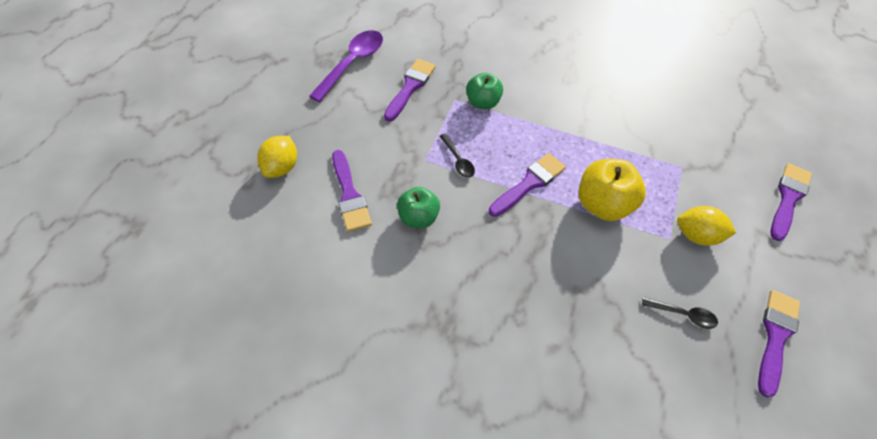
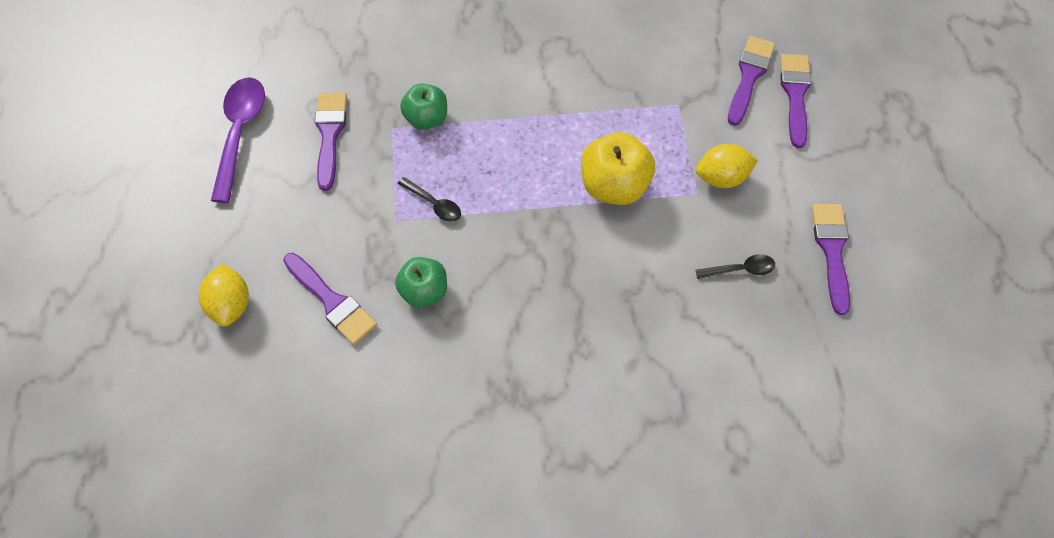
camera: 25 degrees left, 5 degrees up
(529, 183) = (526, 196): purple brush -> purple brush (749, 76)

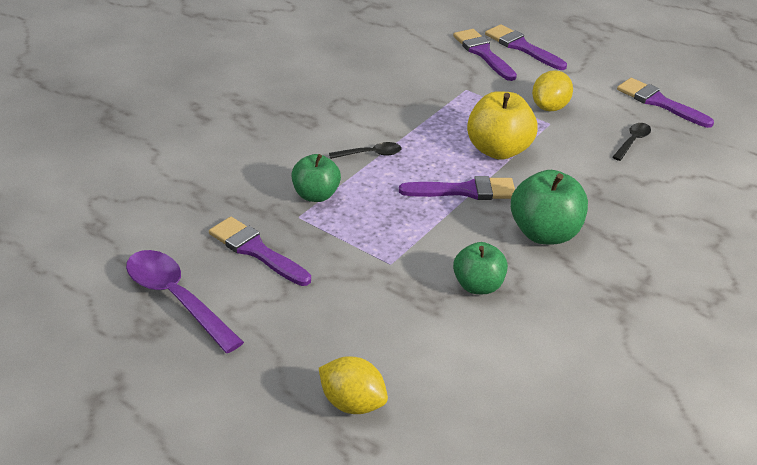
camera: 50 degrees left, 25 degrees down
(332, 301) = (425, 341): purple brush -> purple brush (465, 191)
(434, 204) = (402, 236): black spoon -> black spoon (370, 154)
(534, 291) = (544, 233): none -> green apple

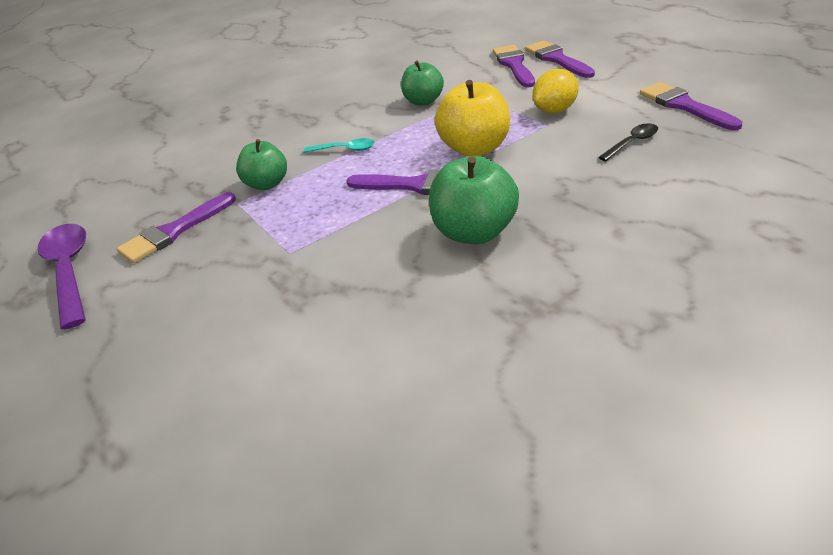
camera: 25 degrees right, 0 degrees up
(256, 250) = (174, 231): purple brush -> purple brush turned 105 degrees counterclockwise
(352, 403) = (137, 402): yellow lemon -> none
(370, 154) = (345, 149): black spoon -> turquoise spoon
(478, 286) = (364, 283): green apple -> green apple (423, 101)

